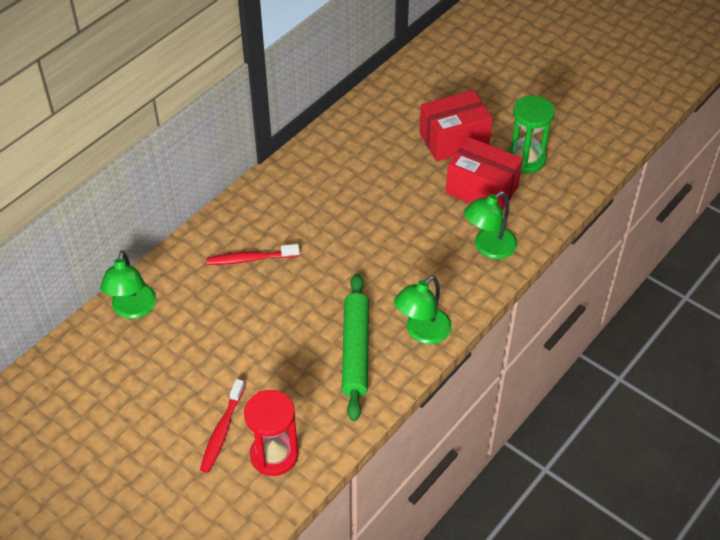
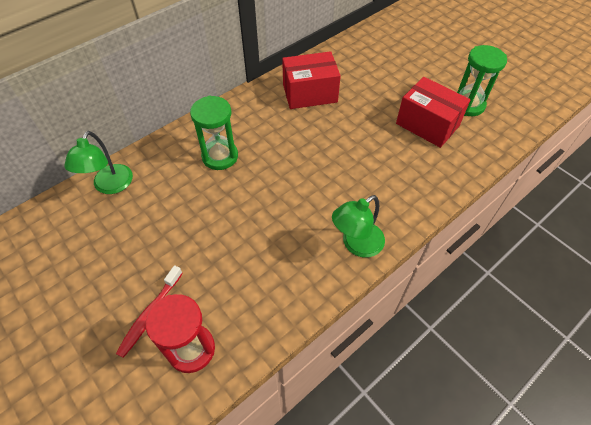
camera: 10 degrees right, 5 degrees up
(250, 259) = (220, 156): red toothbrush -> green hourglass
(355, 351) = (292, 253): green rolling pin -> none
(454, 140) = (408, 82): red box -> red box (310, 93)
(488, 248) = (427, 175): green lamp -> none

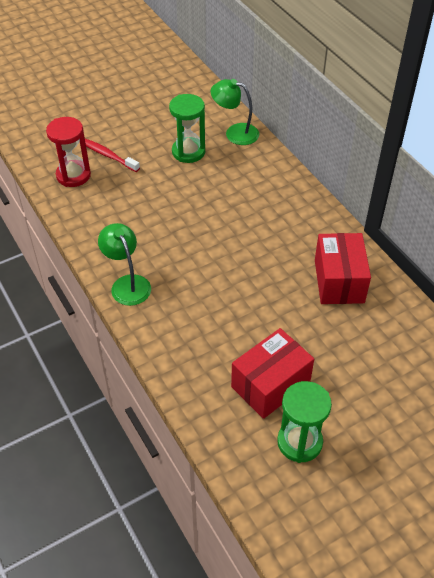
camera: 100 degrees right, 5 degrees down
(220, 156) = (255, 201): green hourglass -> green hourglass (188, 152)

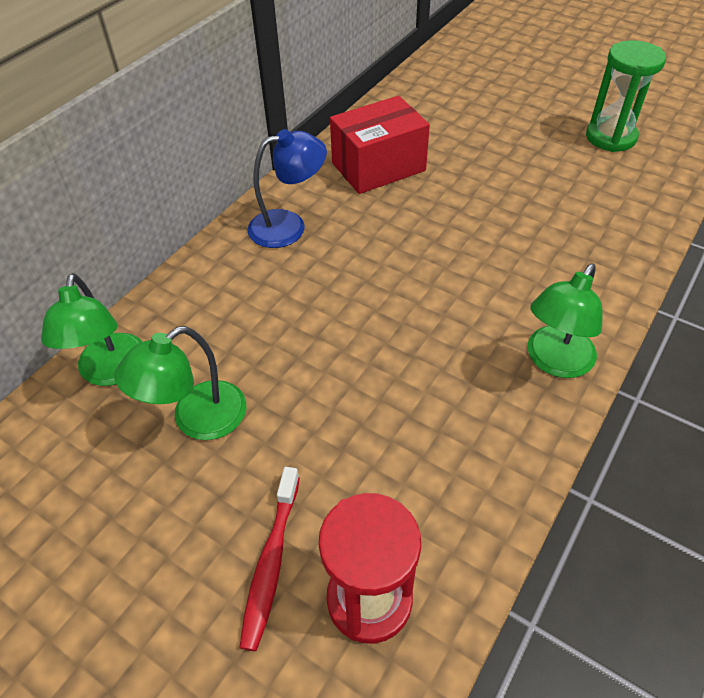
camera: 115 degrees left, 0 degrees up
(188, 152) = (197, 420): green hourglass -> green lamp
(270, 385) = (569, 174): red box -> none
(302, 219) = (289, 226): none -> blue lamp

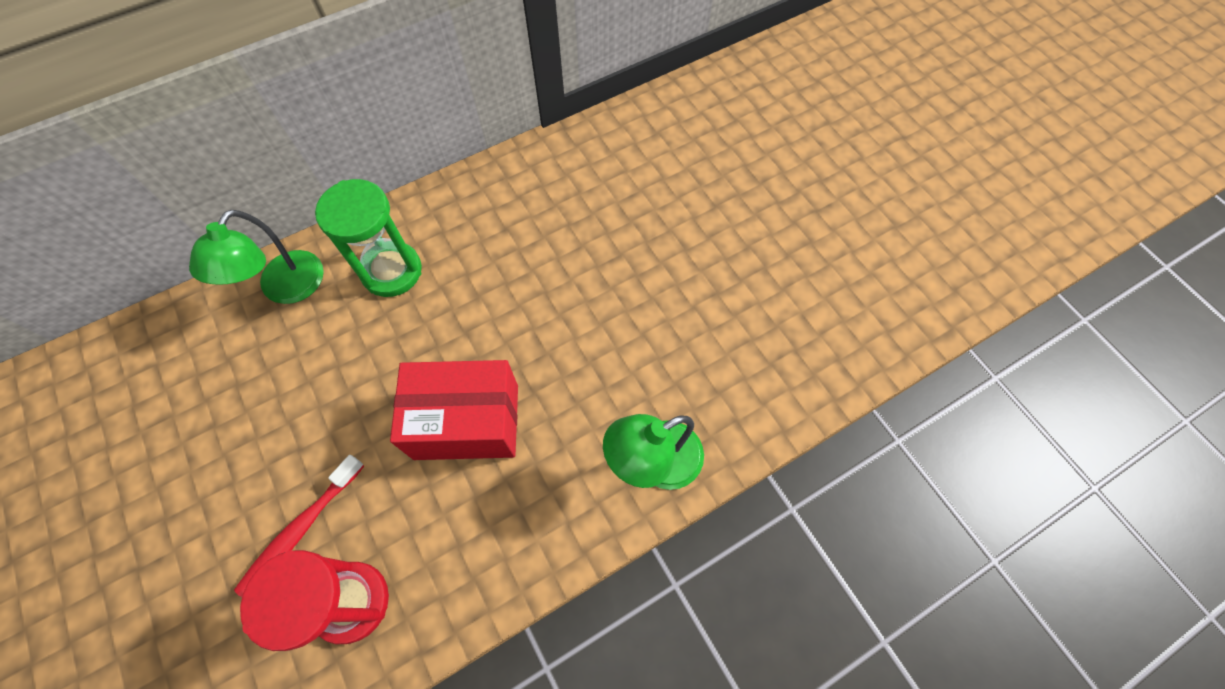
camera: 25 degrees right, 15 degrees up
(197, 420) = (322, 369): green lamp -> none
(289, 226) = (515, 199): blue lamp -> none
(378, 167) = (641, 163): red box -> red box (467, 421)
(610, 137) = (909, 224): green hourglass -> green hourglass (392, 271)

